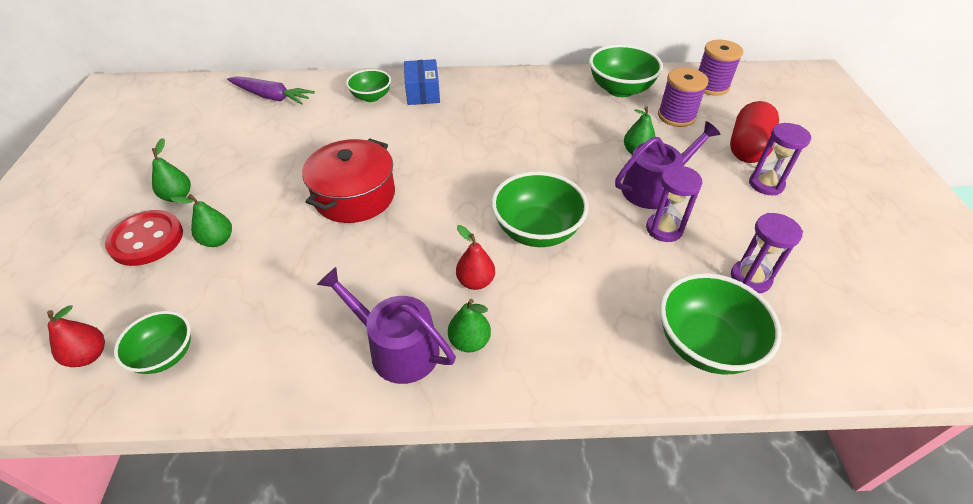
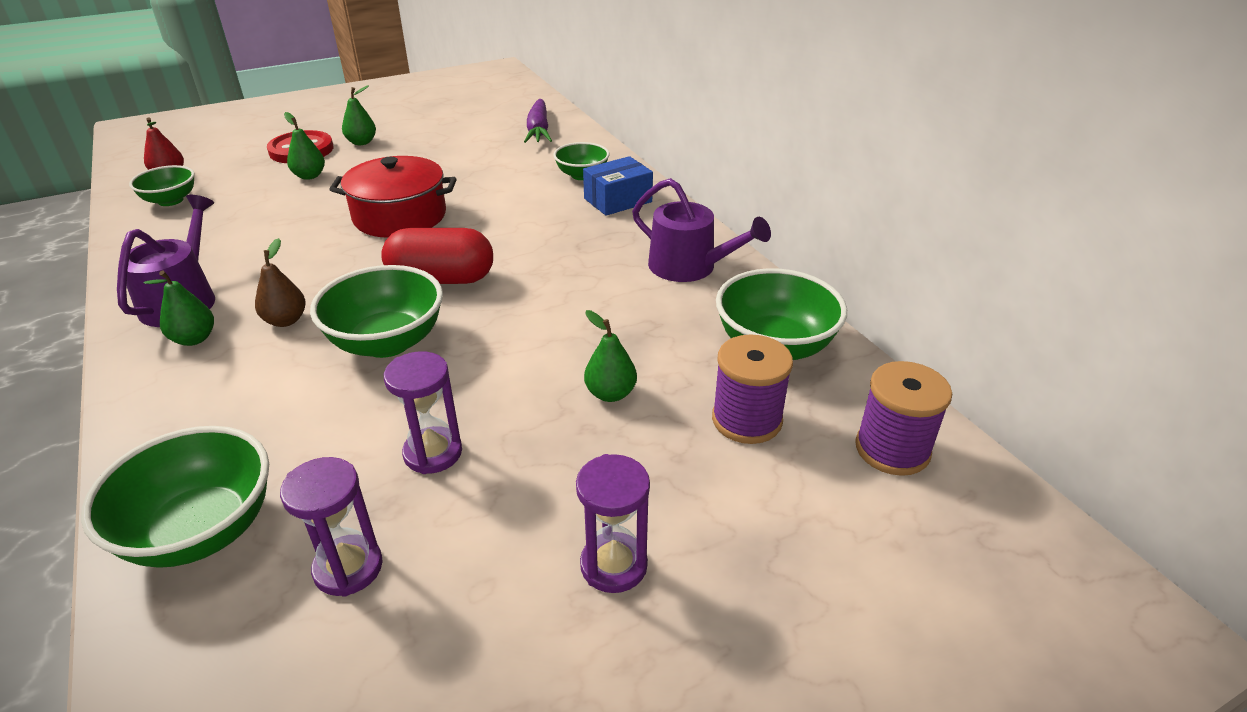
camera: 65 degrees right, 10 degrees down
(475, 281) = (286, 320): red pear -> brown pear
(654, 188) = (527, 427): purple watering can -> purple watering can (689, 267)
(747, 147) = (718, 526): red capsule -> red capsule (441, 279)

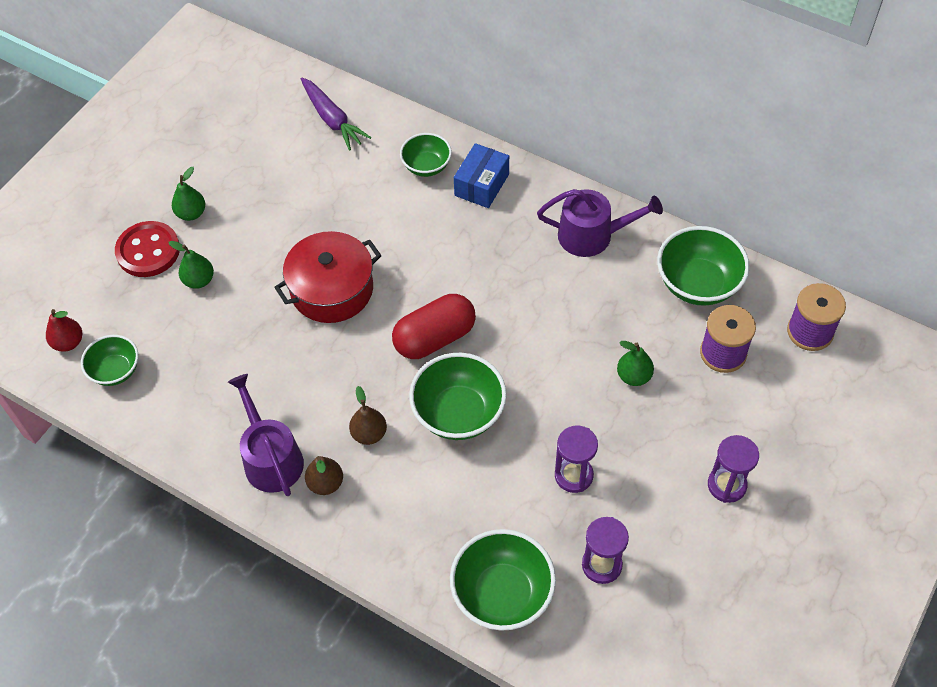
camera: 30 degrees left, 20 degrees up
(194, 339) = (326, 483): green pear -> brown pear

